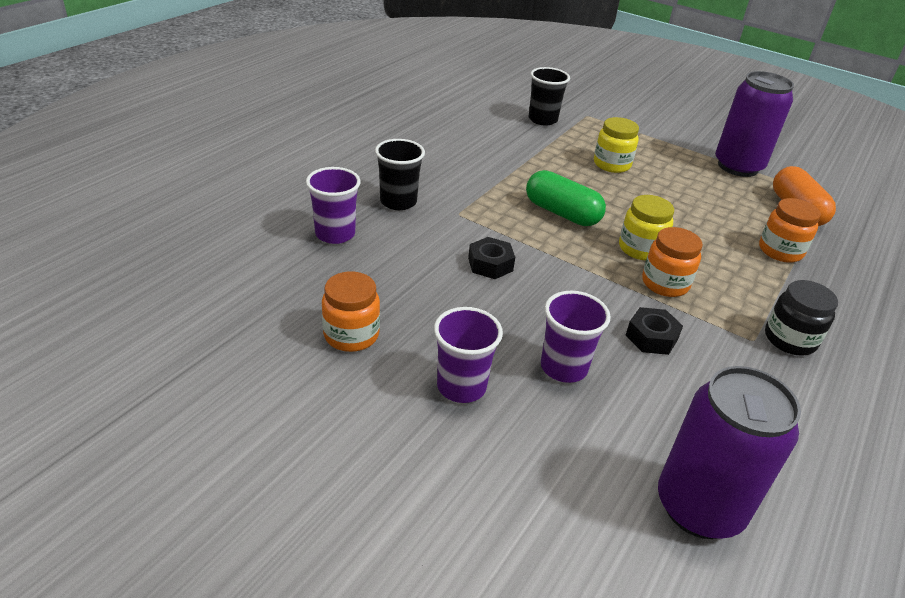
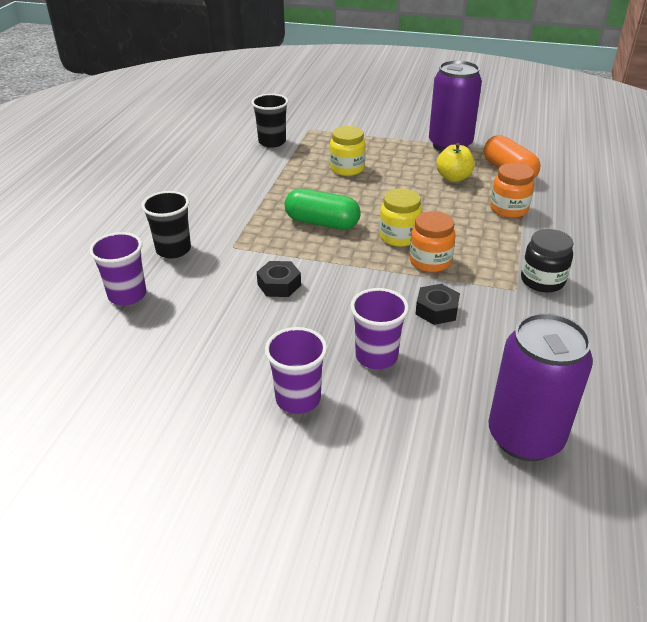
camera: 15 degrees left, 0 degrees up
(351, 335) = (182, 383): orange jar -> none
(728, 202) = (453, 178): none -> yellow apple

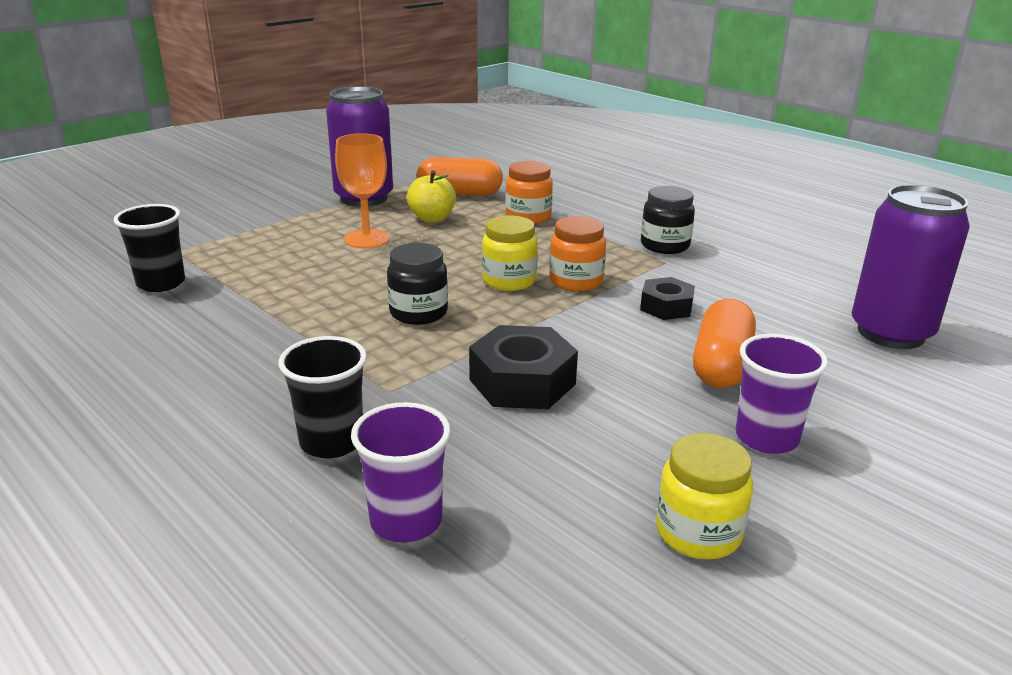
camera: 60 degrees left, 10 degrees down
(279, 285) = (522, 382): black nut -> black nut, size x1.61
(322, 223) = (418, 313): green capsule -> black jar
(347, 169) = (318, 261): yellow jar -> yellow jar (698, 533)
(376, 356) = (721, 364): purple cup -> orange capsule
(393, 170) = (366, 239): none -> orange goblet

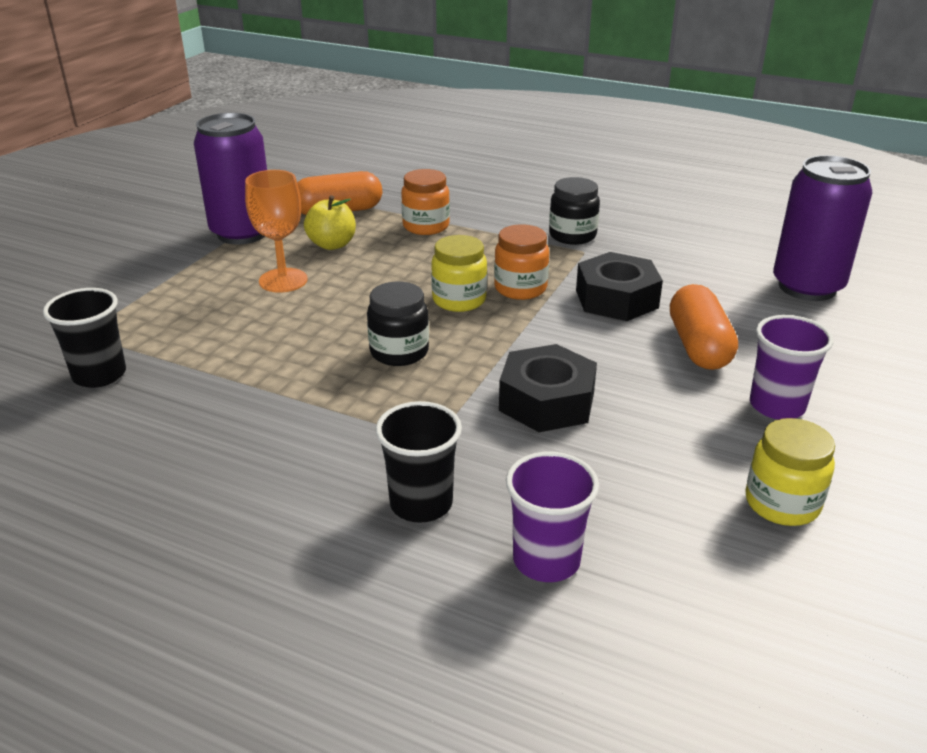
camera: 20 degrees left, 5 degrees up
(666, 307) = (616, 299): black nut -> black nut, size x1.61

